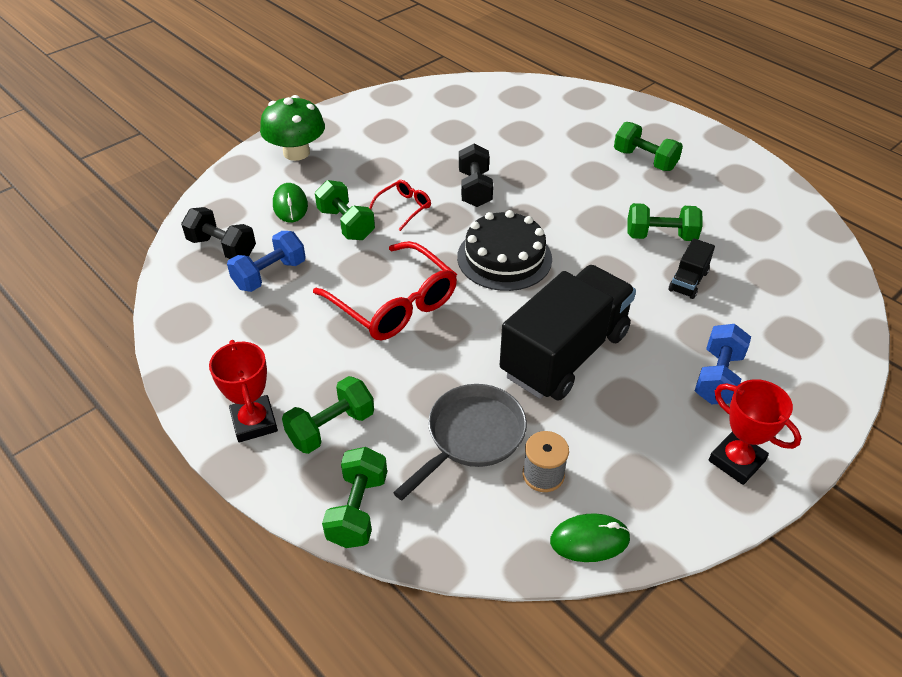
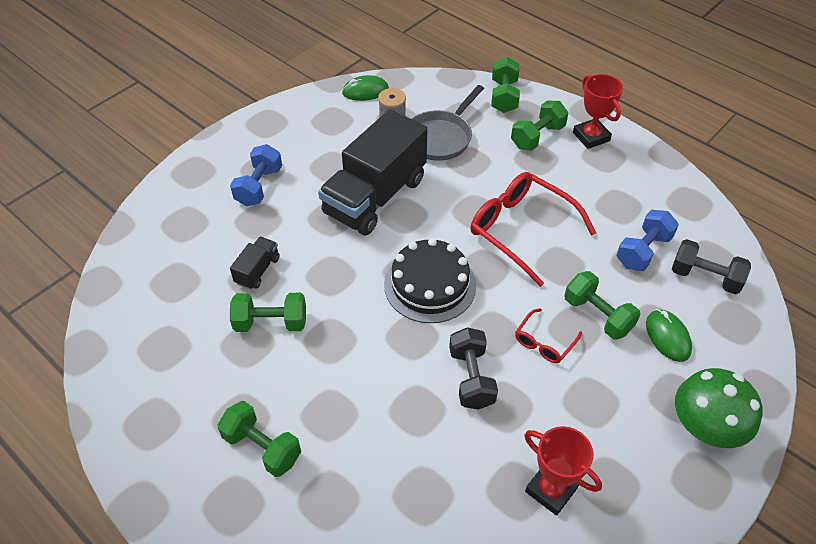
camera: 175 degrees right, 5 degrees up
(736, 461) = (265, 134): red trophy -> red trophy (551, 489)

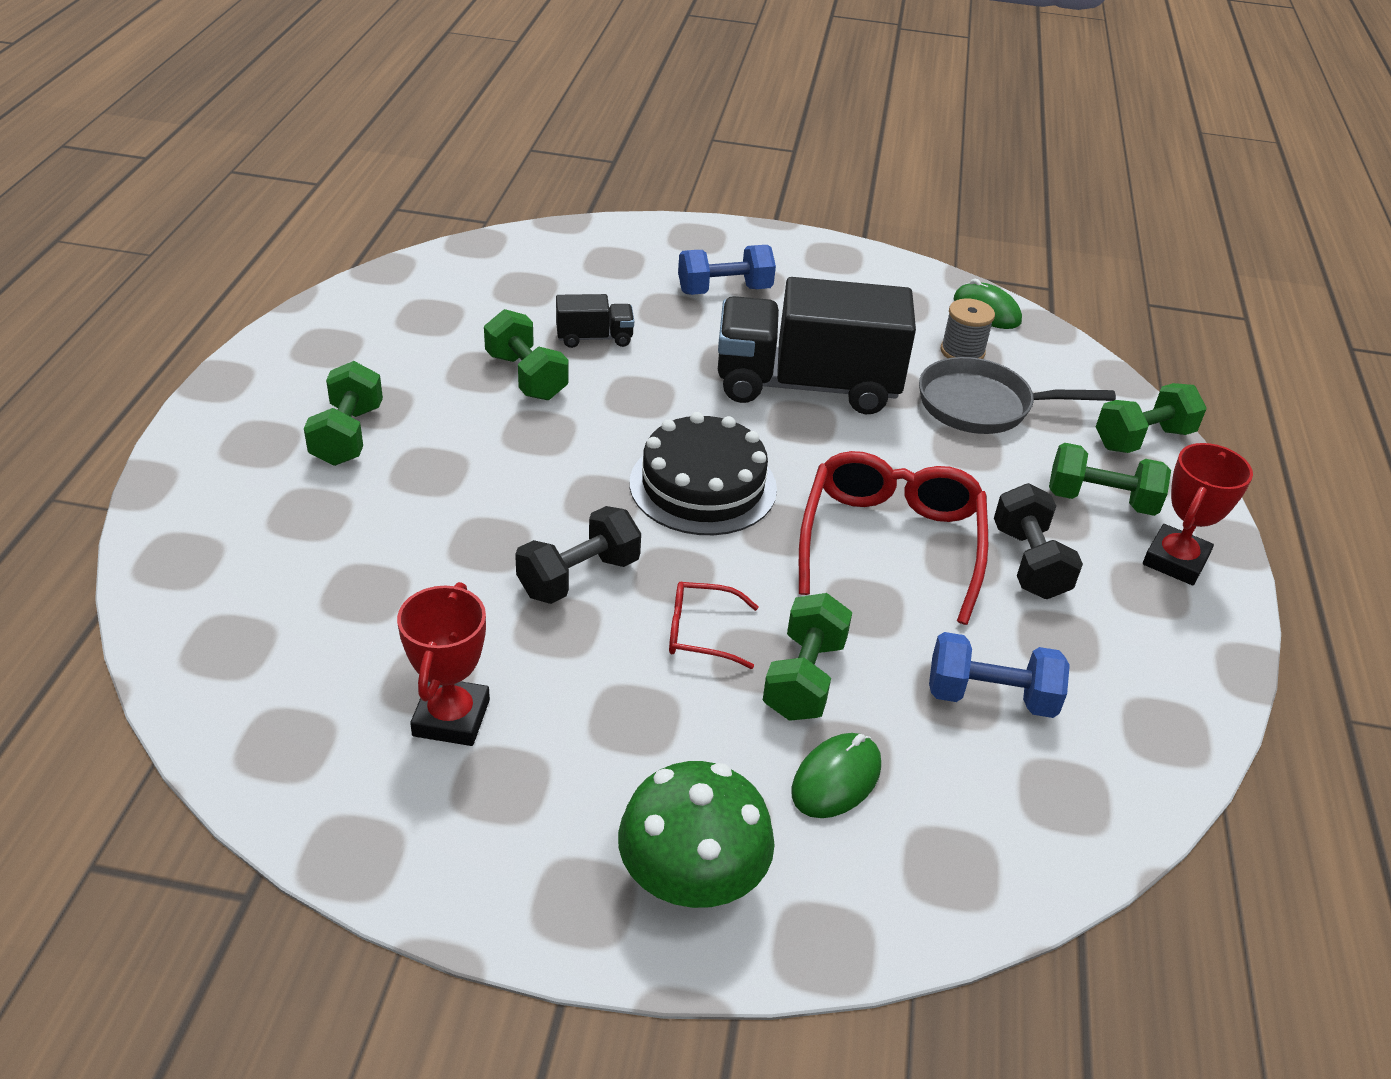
camera: 55 degrees right, 10 degrees down
(705, 277) = (1012, 797): black dumbbell -> black dumbbell (1029, 563)

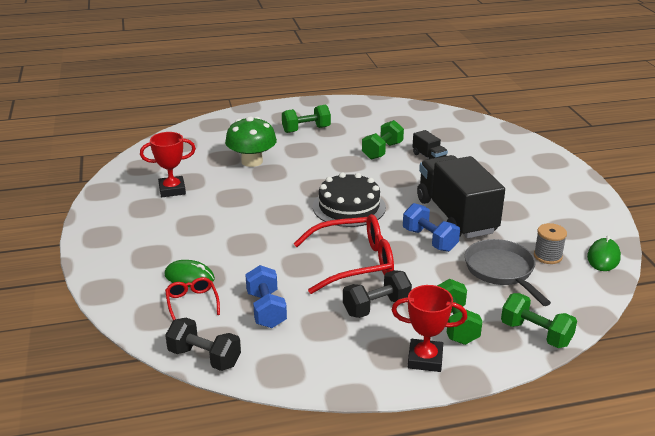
camera: 70 degrees right, 10 degrees down
(579, 577) = (265, 194): black dumbbell -> black dumbbell (204, 358)
(692, 879) = (121, 255): green mushroom -> green mushroom (252, 161)
(702, 633) = (253, 228): red glasses -> red glasses (192, 303)
(724, 290) = (511, 178): blue dumbbell -> blue dumbbell (429, 240)
(804, 678) = (243, 257): green dumbbell -> none

